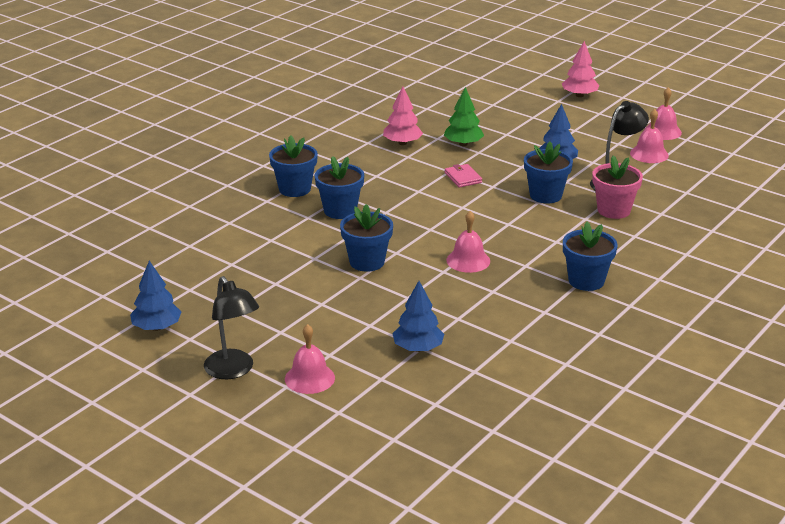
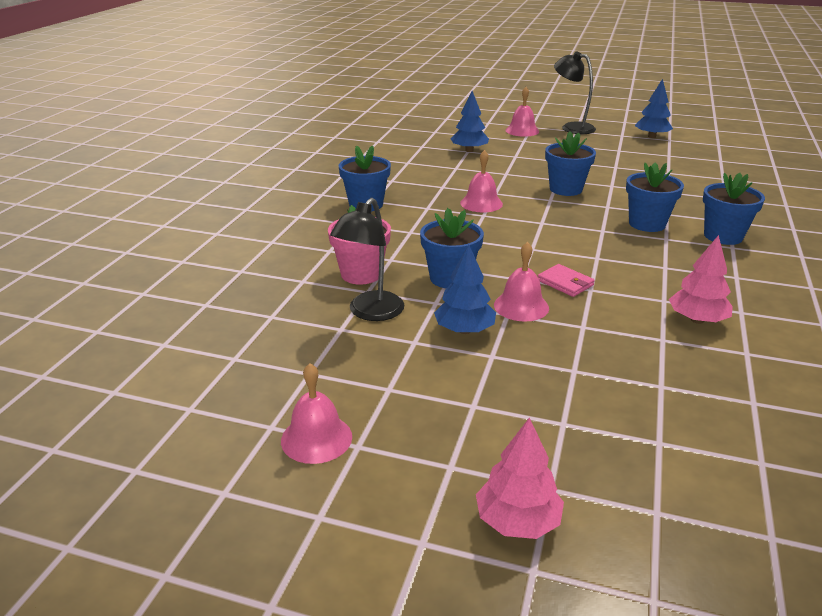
camera: 160 degrees right, 0 degrees up
(463, 144) = (616, 335): green tree -> none
(649, 154) = (333, 375): pink bell -> pink bell (521, 306)

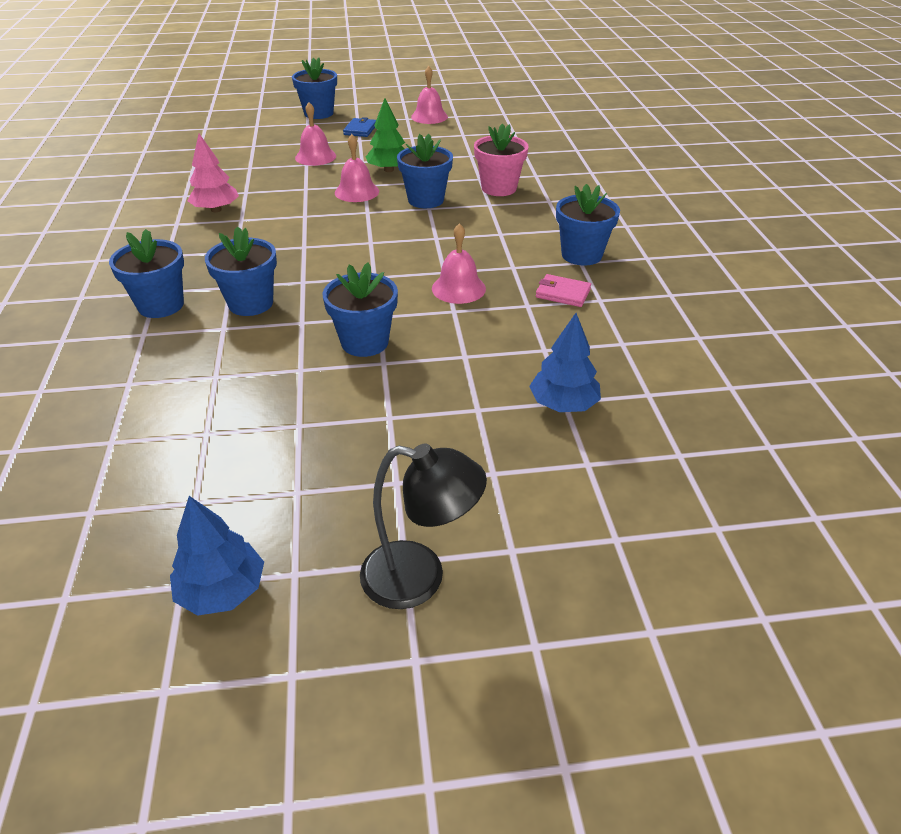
camera: 155 degrees right, 10 degrees up
(370, 313) = (462, 167): black lamp -> none
(459, 434) = (360, 130): none -> blue wallet
(464, 330) = (389, 170): blue tree -> green tree
(517, 521) = (318, 113): pink tree -> blue flower pot
(522, 131) = (520, 519): pink bell -> pink bell (315, 157)
(565, 283) = (327, 216): pink wallet -> pink wallet (562, 293)

